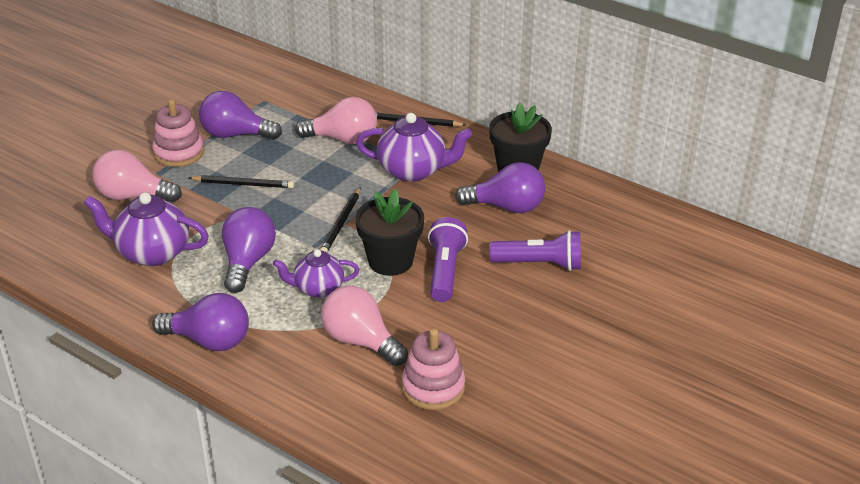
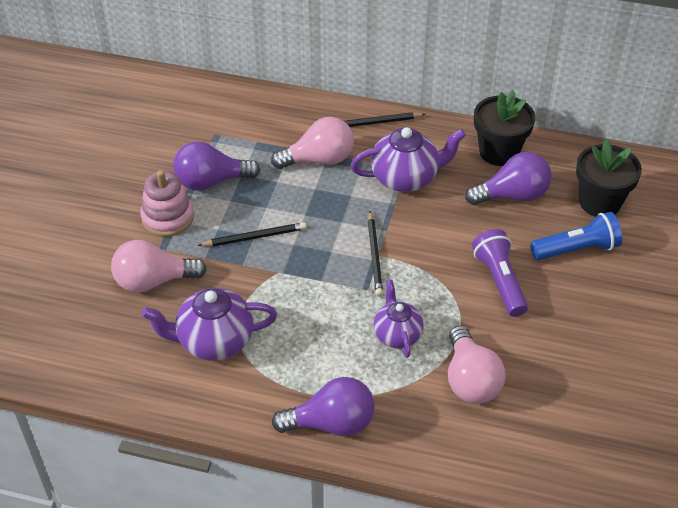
camera: 20 degrees left, 10 degrees up
(248, 262) = (313, 324): purple light bulb -> none
(318, 288) = (397, 334): purple teapot -> purple teapot turned 105 degrees clockwise
(361, 341) = (470, 380): pink light bulb -> pink light bulb turned 120 degrees counterclockwise
(390, 261) = (444, 284): black flower pot -> black flower pot (599, 202)
(433, 387) = (562, 408): pink stacking toy -> none
(539, 264) = (576, 249): purple flashlight -> blue flashlight

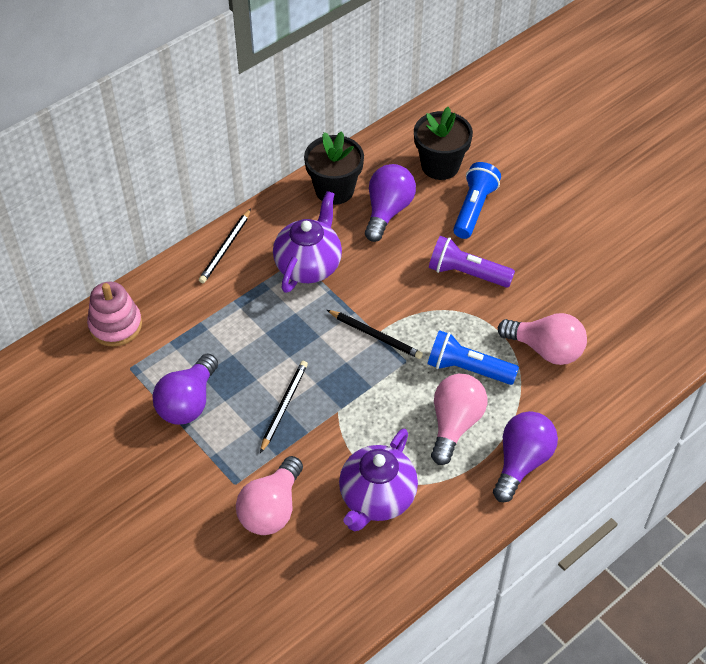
camera: 55 degrees left, 5 degrees up
(168, 217) = (203, 459): pink stacking toy -> pink stacking toy (115, 325)
(319, 160) = (233, 310): pink light bulb -> pink light bulb (455, 424)
(397, 334) = (468, 369): purple teapot -> blue flashlight

